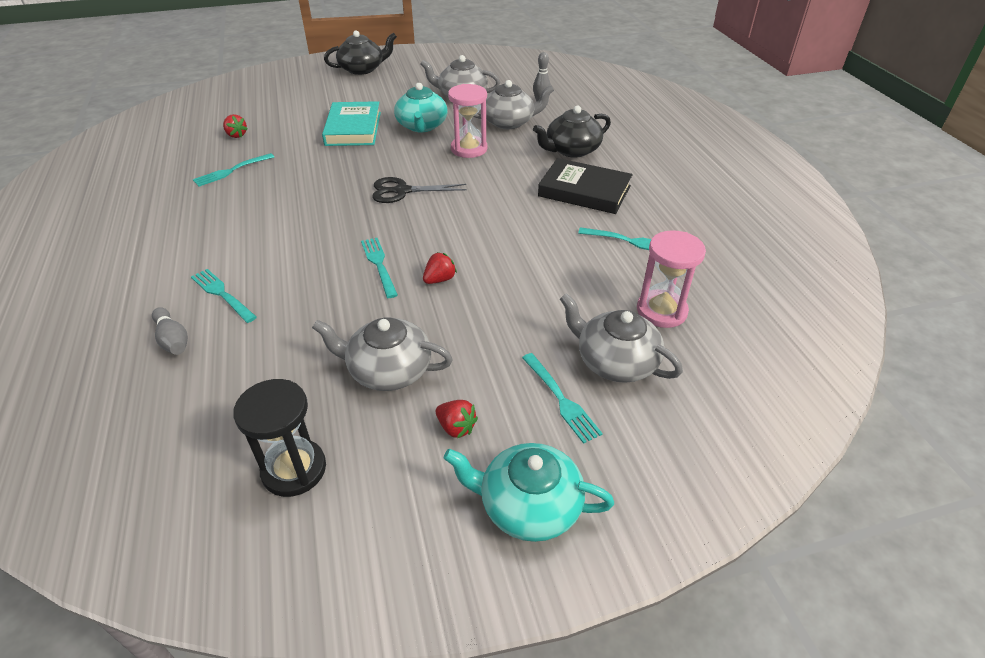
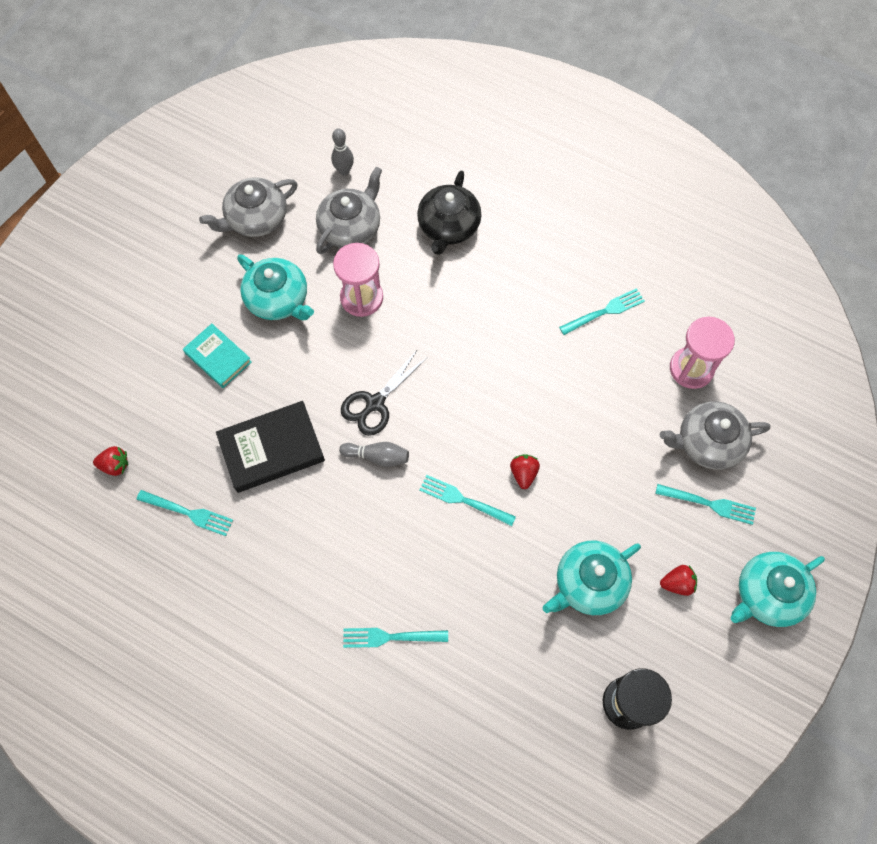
camera: 45 degrees left, 25 degrees up
(173, 340) = (418, 705): grey bowling pin -> grey bowling pin (377, 456)
(232, 171) = (188, 513): turquoise fork -> turquoise fork turned 75 degrees counterclockwise
(353, 128) = (218, 357): turquoise book -> turquoise book, size x0.65
(362, 69) = (91, 252): black teapot -> none
(388, 370) = (589, 583): grey teapot -> turquoise teapot
(584, 191) = (515, 277): black book -> black book (272, 449)

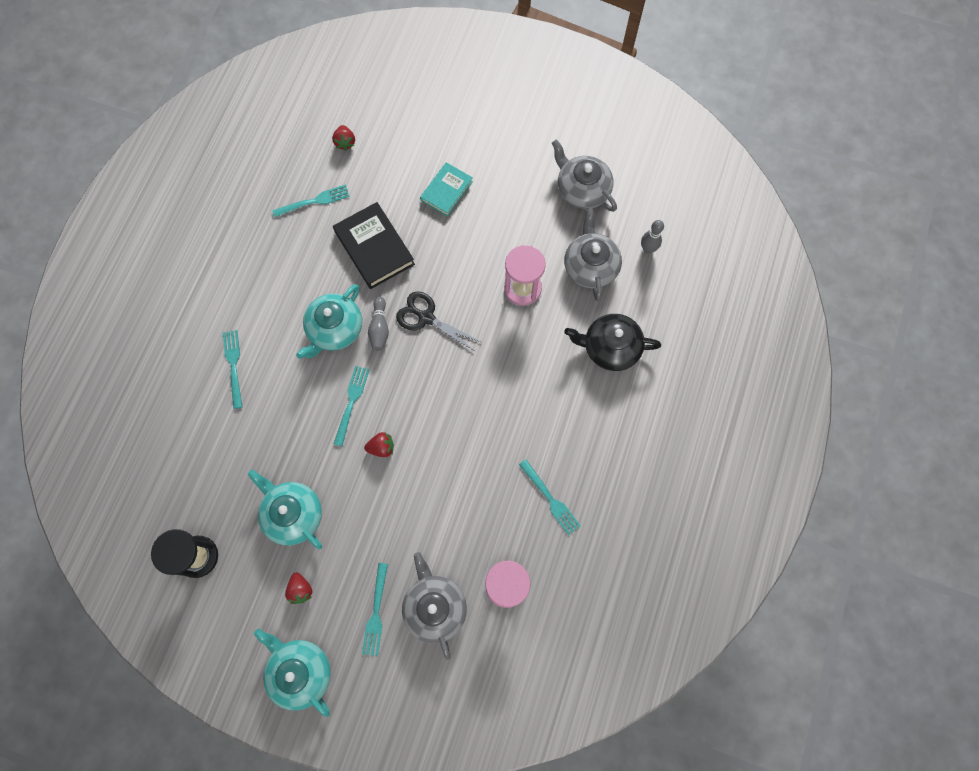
camera: 80 degrees right, 5 degrees up
(188, 513) = (314, 201): turquoise fork -> turquoise fork turned 120 degrees counterclockwise
(278, 299) = (508, 223): turquoise teapot -> turquoise teapot (334, 329)
(351, 227) = (590, 266): grey teapot -> grey teapot turned 120 degrees counterclockwise

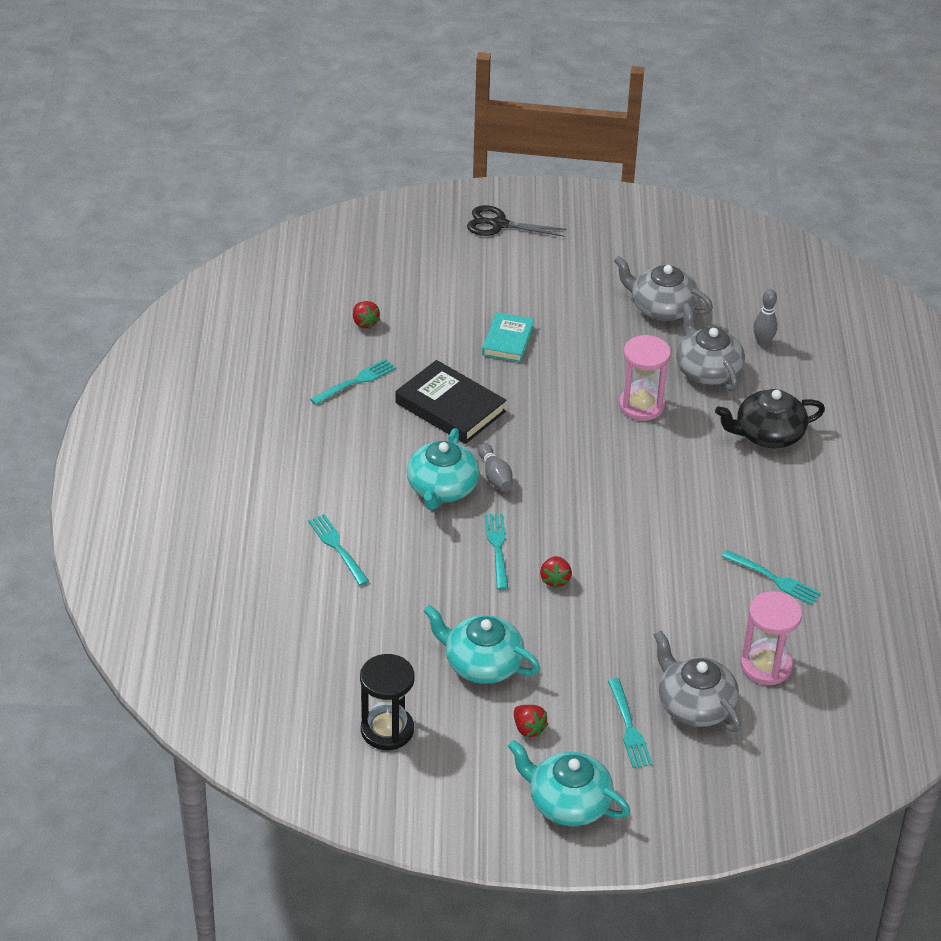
camera: 20 degrees left, 30 degrees down
(381, 447) = (555, 580): red strawberry -> red strawberry turned 120 degrees clockwise
(426, 317) = (544, 454): black scissors -> black scissors (499, 224)

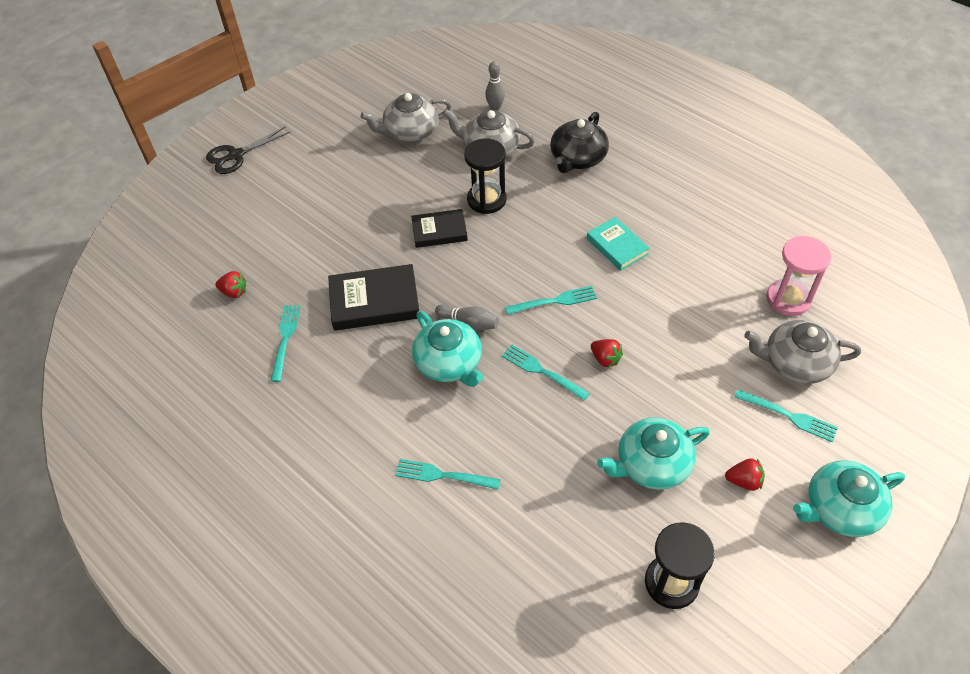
camera: 45 degrees left, 10 degrees up
(507, 341) = (348, 225): turquoise book -> turquoise book (617, 246)
(569, 398) = (439, 231): none -> black book
(641, 405) = (486, 200): pink hourglass -> black hourglass
(774, 579) = (710, 241): turquoise fork -> turquoise fork (554, 301)

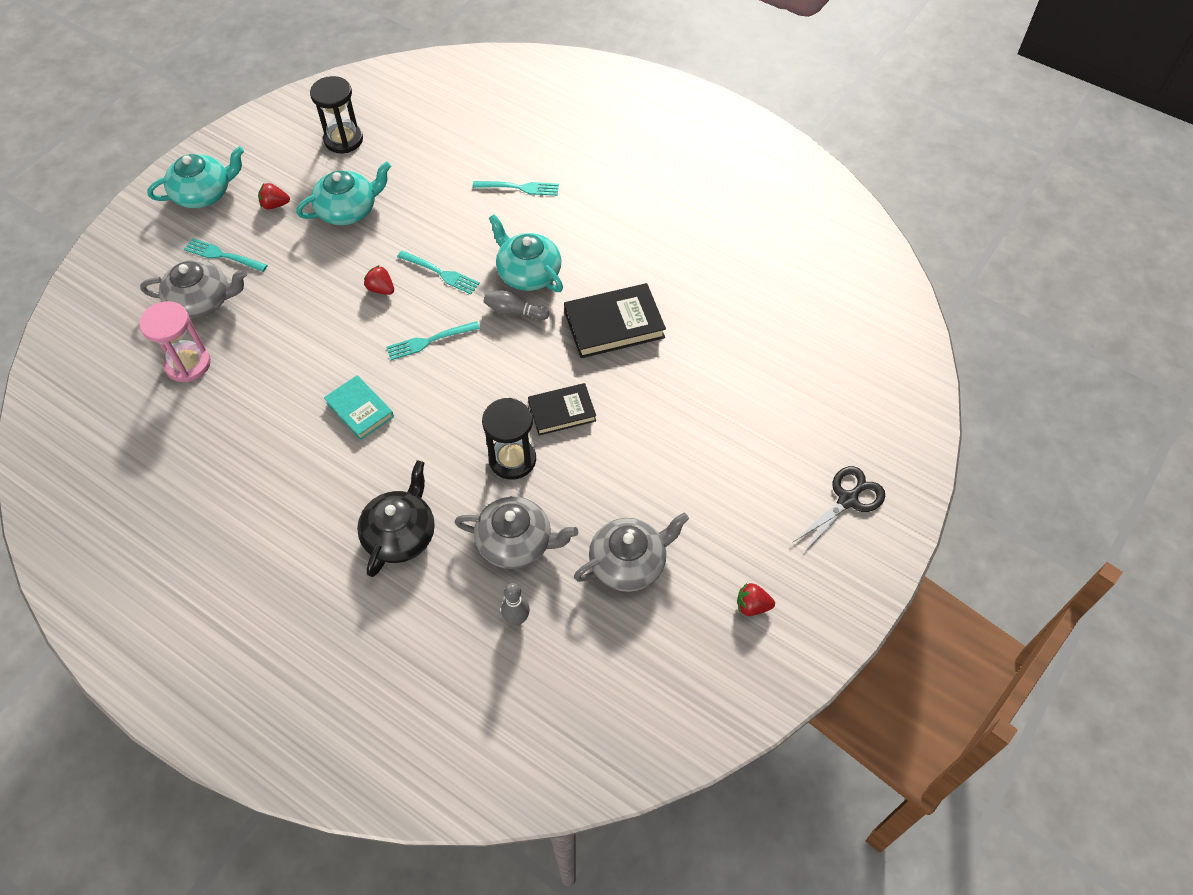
camera: 170 degrees right, 5 degrees up
(234, 292) = (762, 322): red strawberry -> red strawberry (752, 606)
(285, 339) = (690, 281): turquoise fork -> none

